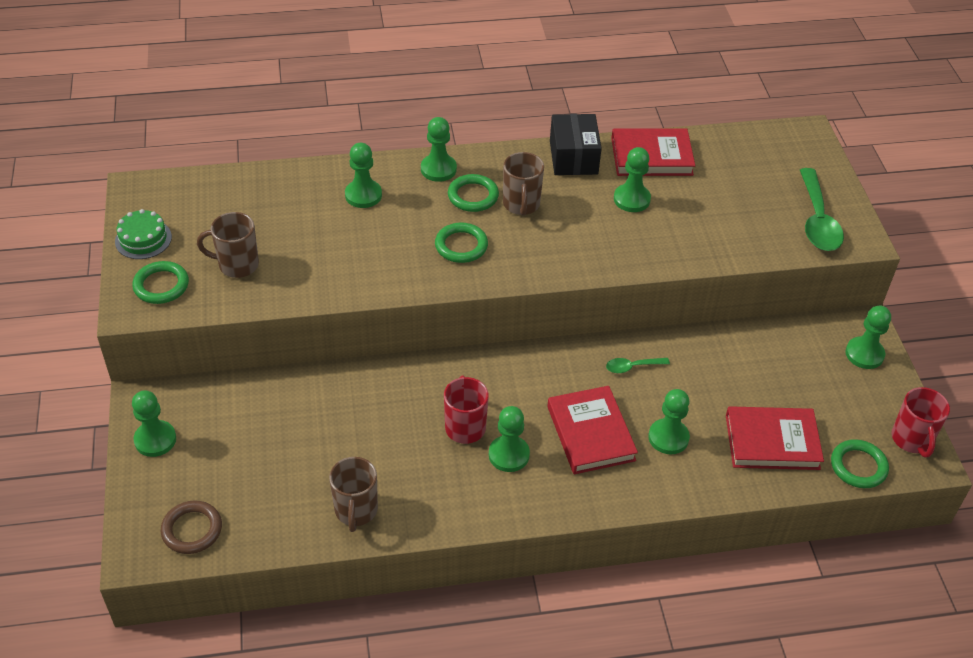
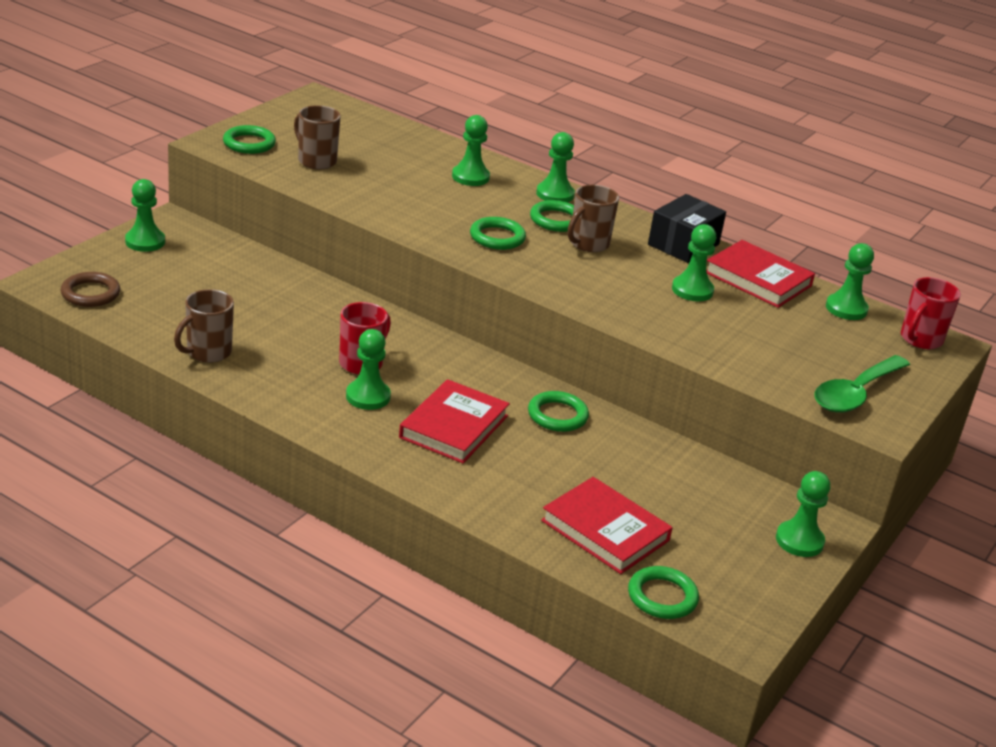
camera: 40 degrees right, 15 degrees down
(143, 239) = (278, 119): green cake -> none
(632, 367) = (557, 415): green spoon -> green ring
(668, 437) = (515, 469): green pawn -> green pawn (846, 309)
(911, 440) = (749, 618): red mug -> red mug (920, 339)

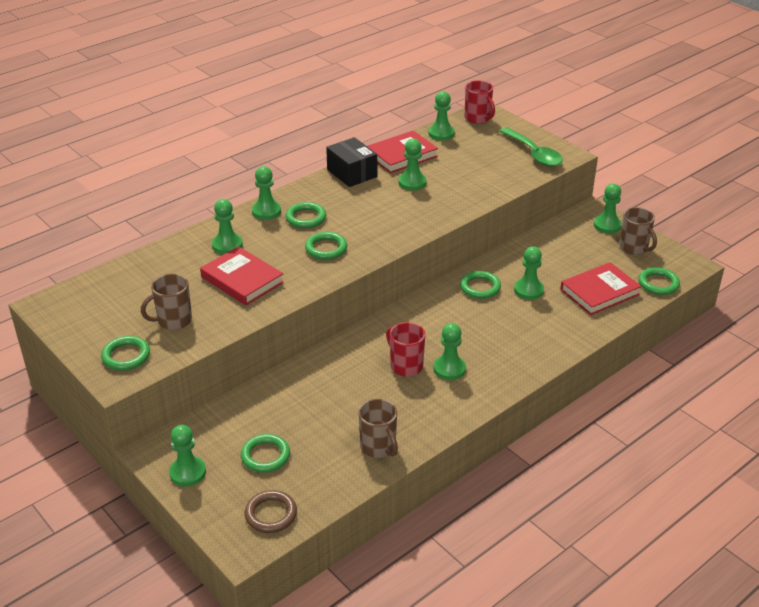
camera: 70 degrees left, 5 degrees up
(178, 282) = (265, 456): none -> green ring
(454, 427) = (489, 334): red book -> red book (242, 279)
(573, 459) = (528, 290): none -> green pawn
(588, 244) = (343, 211): brown mug -> brown mug (634, 248)

